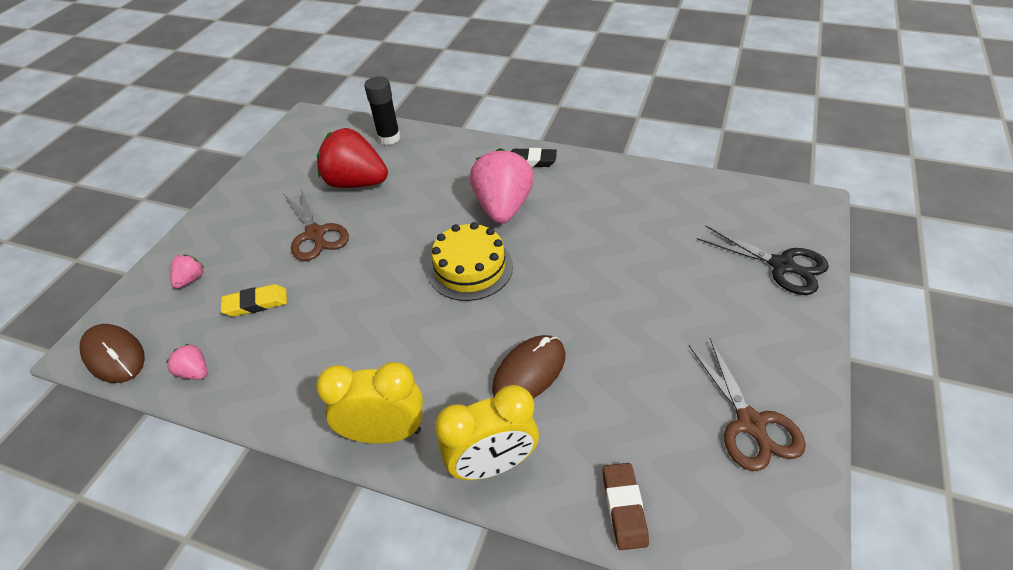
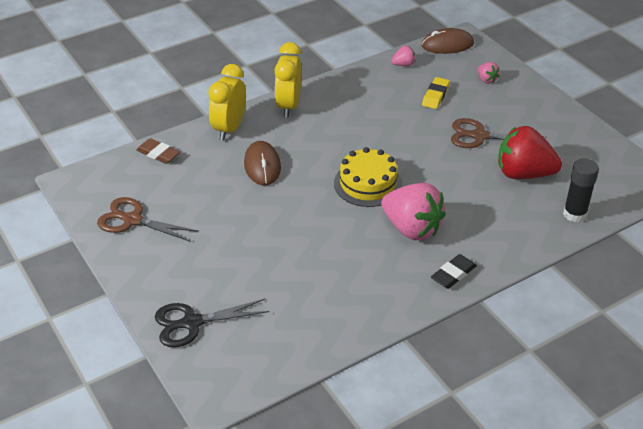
camera: 125 degrees right, 5 degrees down
(356, 183) = (523, 174): red strawberry -> red strawberry turned 135 degrees counterclockwise
(385, 433) = (288, 106): yellow clock -> yellow clock turned 150 degrees clockwise

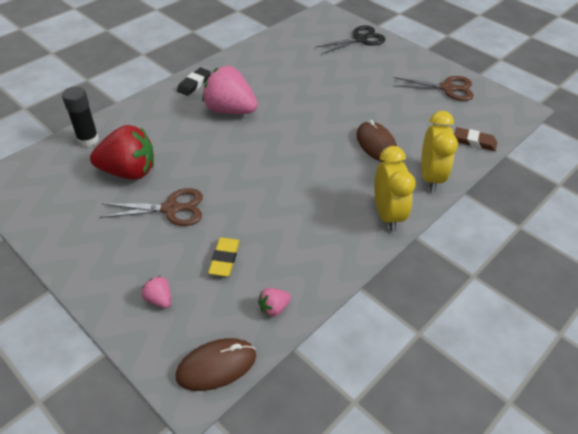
camera: 165 degrees right, 5 degrees up
(368, 183) = (275, 141): yellow cake -> none

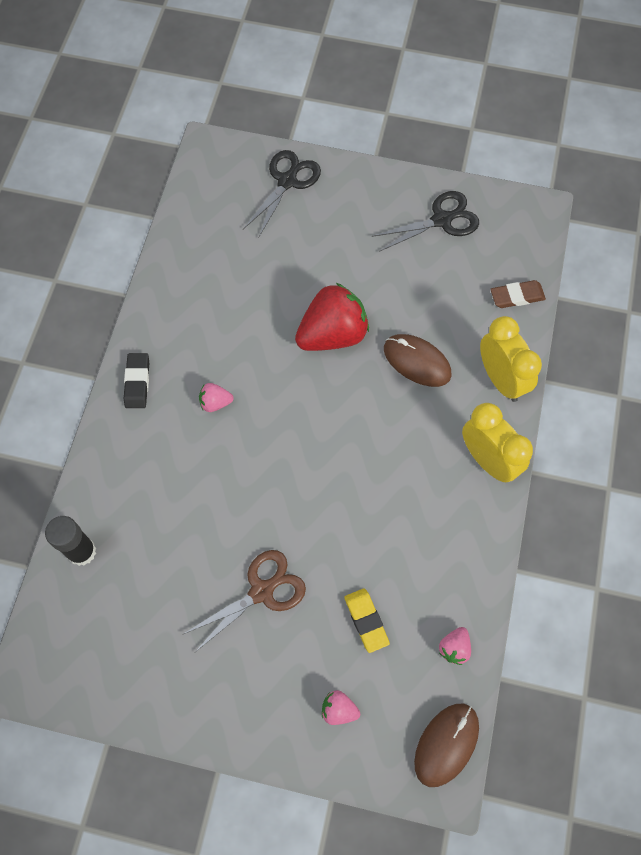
camera: 30 degrees left, 20 degrees up
(129, 172) = (172, 569): red strawberry -> red strawberry (332, 334)
(230, 110) = (215, 403): pink strawberry -> pink strawberry, size x0.44
(448, 88) = (442, 220): brown scissors -> black scissors

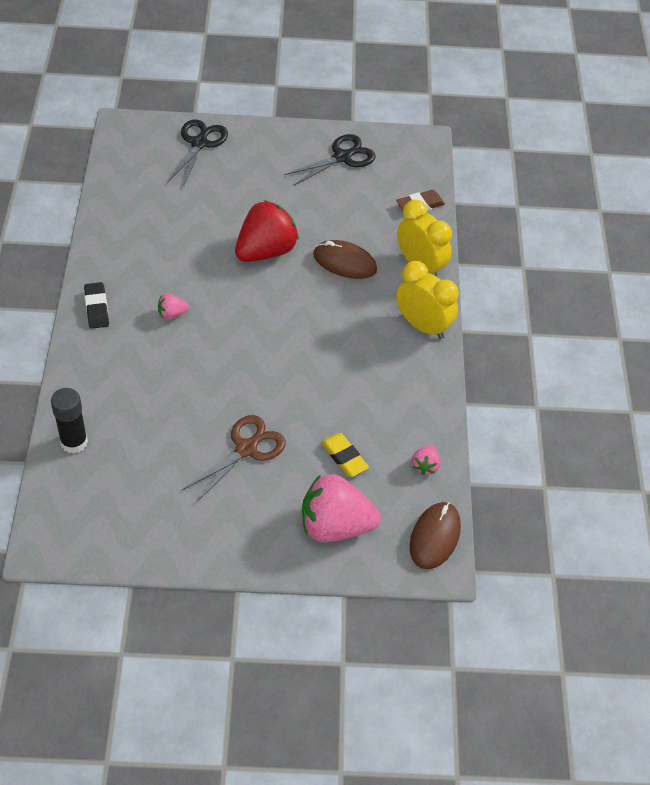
camera: 15 degrees left, 15 degrees down
(339, 710) = (335, 526): pink strawberry -> pink strawberry, size x2.25

